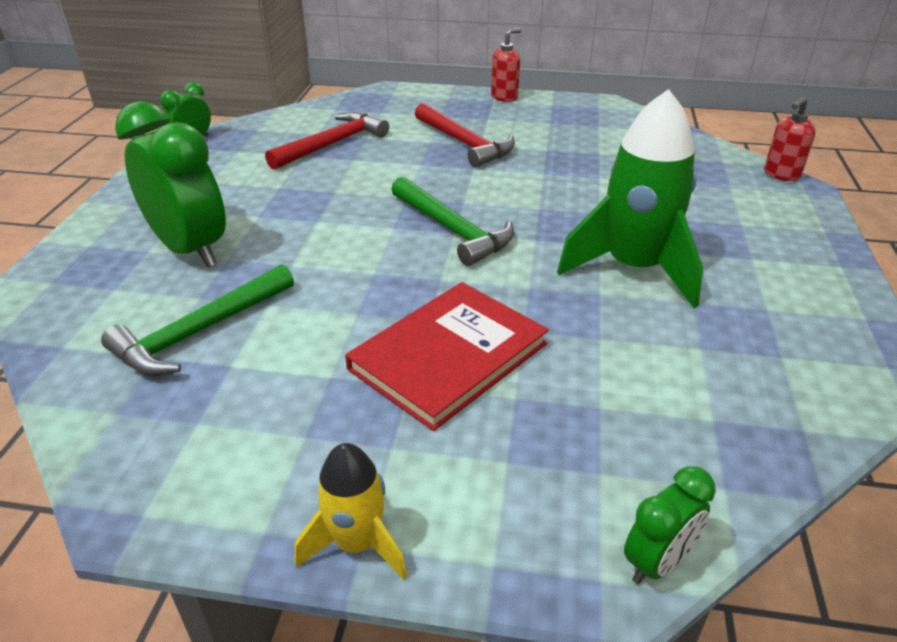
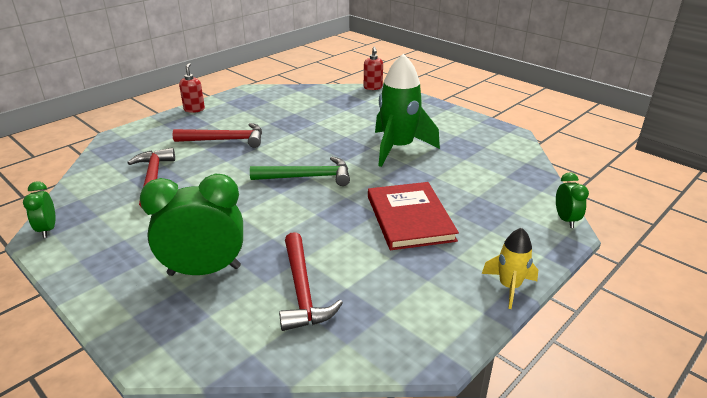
camera: 55 degrees left, 5 degrees down
(200, 332) = (302, 290): green hammer -> red hammer

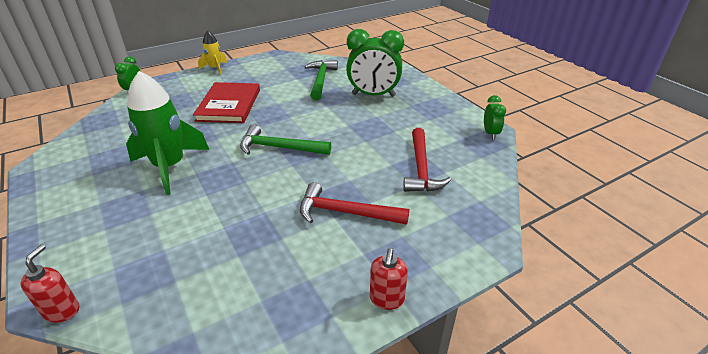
camera: 165 degrees left, 5 degrees up
(302, 290) = (321, 80): red hammer -> green hammer

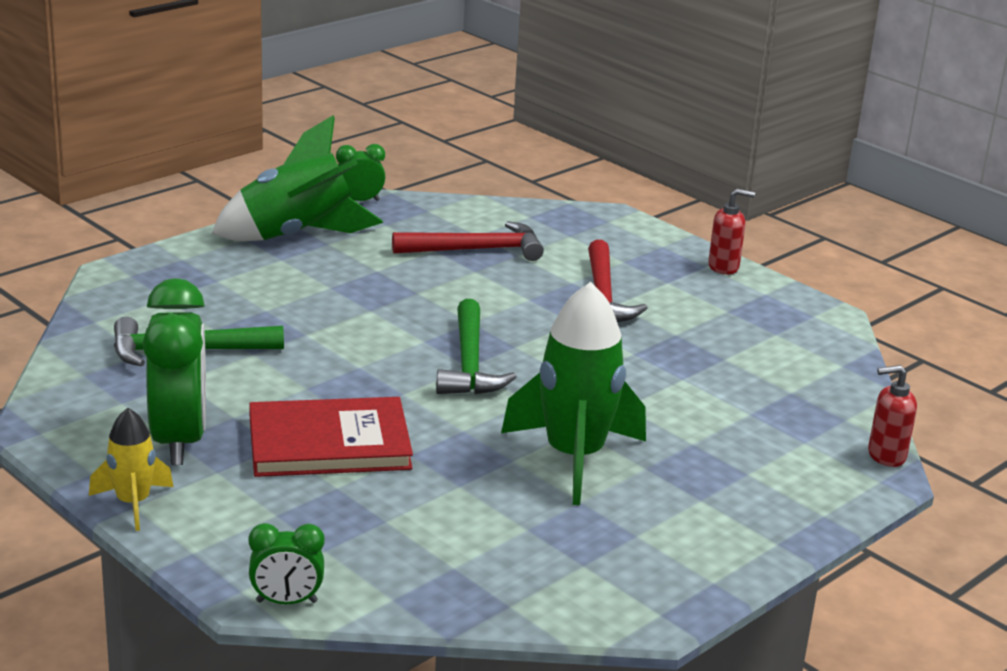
camera: 105 degrees left, 10 degrees down
(373, 95) = (247, 292): green clock -> green clock (179, 440)
(439, 111) = (297, 235): none -> green rocket

